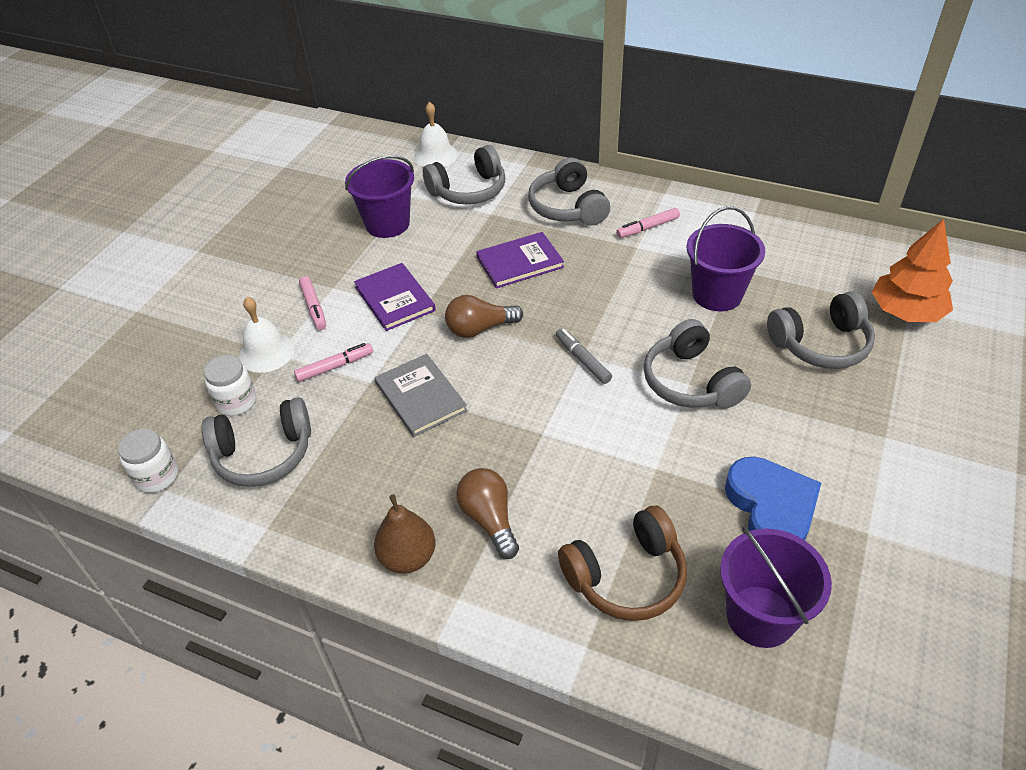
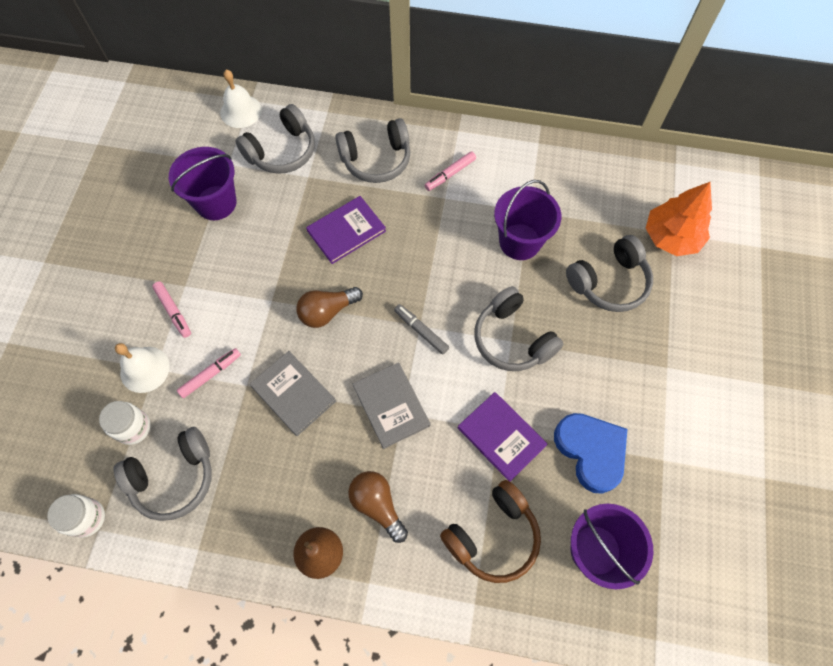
camera: 15 degrees left, 20 degrees up
(394, 299) = (244, 290): purple book -> purple book (501, 437)
(530, 424) = (391, 406): none -> grey book
(568, 207) = (376, 159): grey headphones -> grey headphones turned 75 degrees counterclockwise

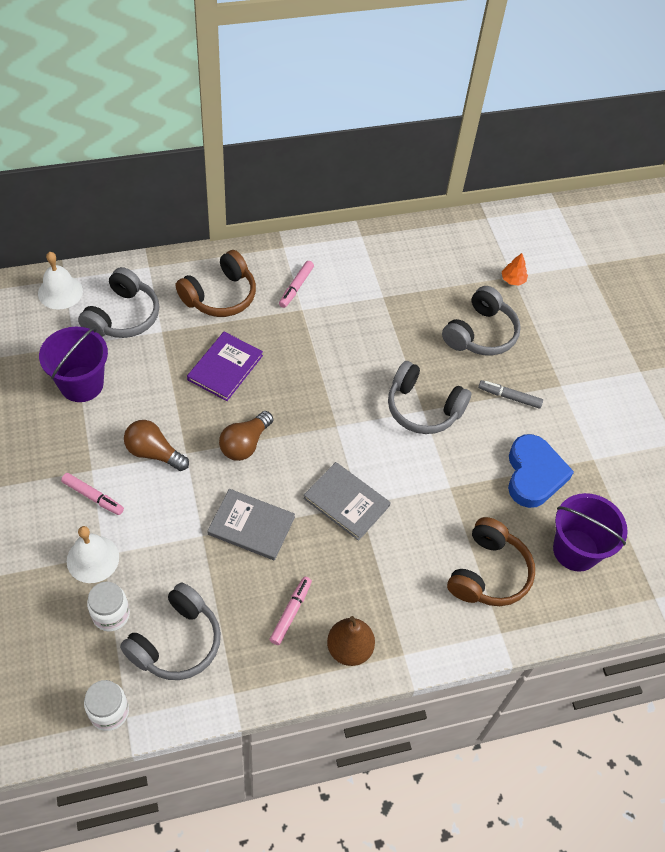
camera: 30 degrees left, 10 degrees down
(211, 374) = (162, 539): pink marker -> pink marker (291, 612)
(376, 159) = (220, 295): grey headphones -> brown headphones
(377, 505) = (378, 588): brown light bulb -> brown light bulb (154, 453)
(421, 331) = (340, 430): grey marker -> grey marker (509, 397)
(501, 437) = (455, 491): purple book -> none
(520, 242) = (388, 325): purple bucket -> none
(591, 451) = (533, 474): blue heart -> blue heart turned 60 degrees clockwise
(671, 237) = (513, 280): orange tree -> orange tree, size x0.46

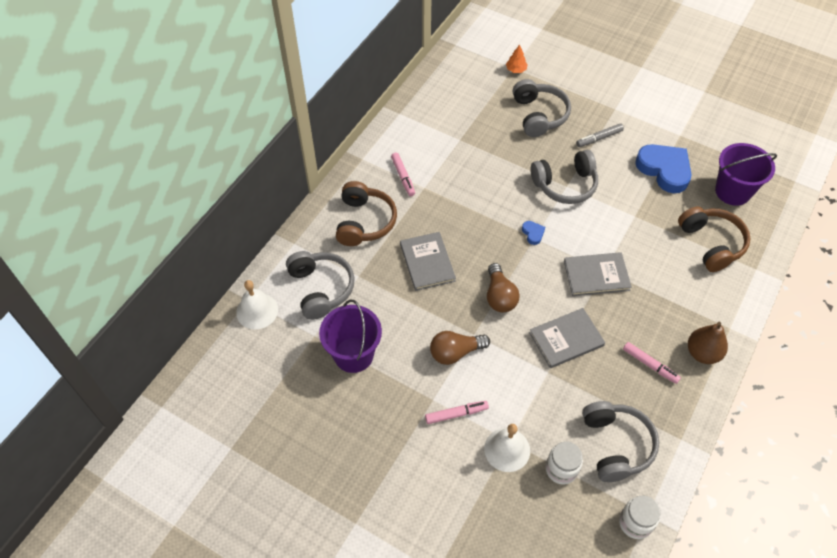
camera: 40 degrees left, 0 degrees up
(225, 368) = (427, 262): purple book -> grey book
(291, 612) = (650, 365): pink marker -> pink marker turned 150 degrees clockwise
(340, 421) = (533, 233): none -> blue heart

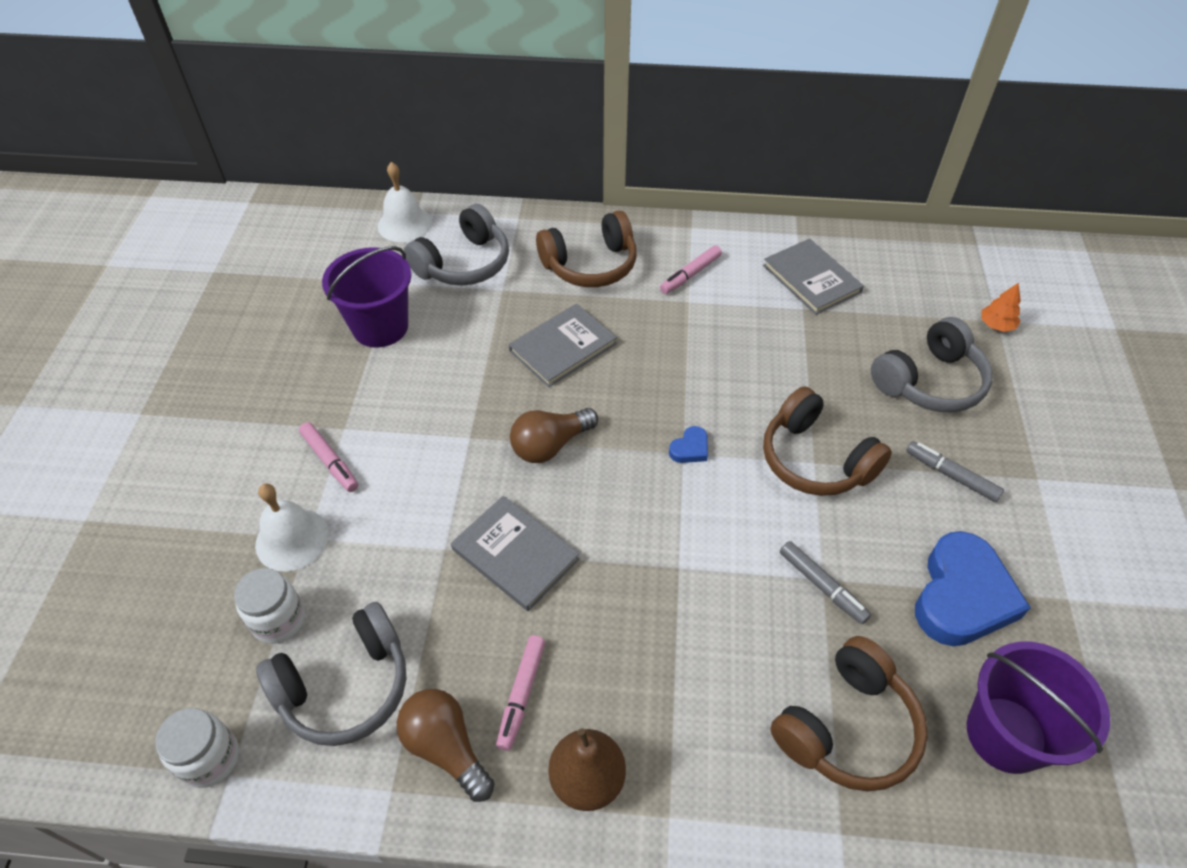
camera: 65 degrees right, 5 degrees down
(455, 352) = (429, 427): brown light bulb -> brown light bulb (446, 747)
(565, 184) = (815, 459): grey headphones -> brown headphones
(596, 275) = (660, 558): grey book -> grey book (811, 279)
(638, 218) = (822, 586): none -> grey marker

